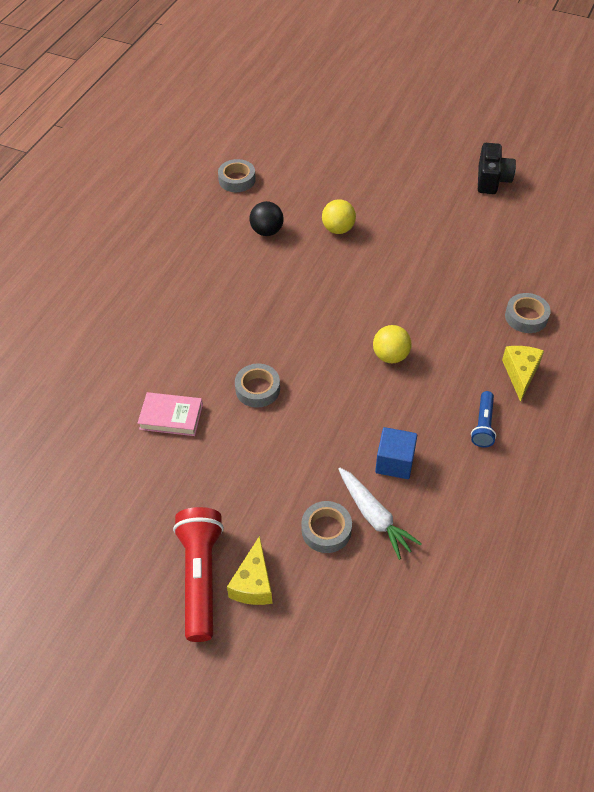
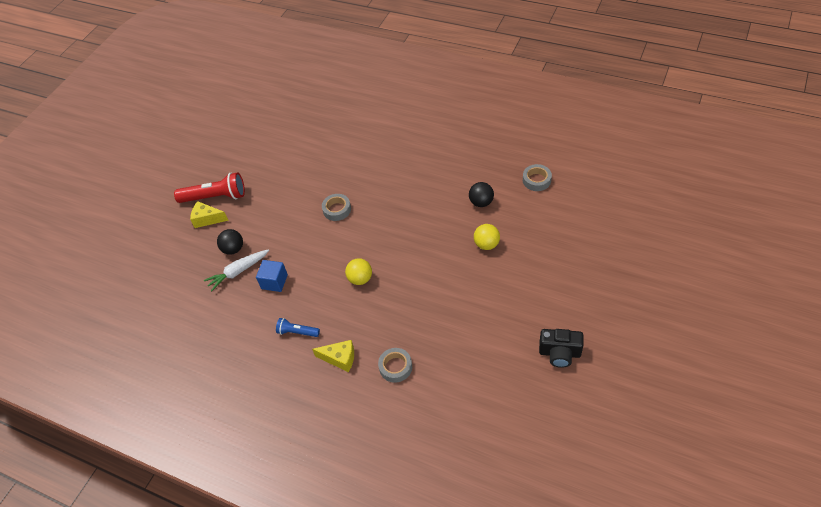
camera: 95 degrees right, 0 degrees up
(171, 417) = (319, 172): pink book -> none
(326, 530) = (233, 249): grey tape -> black ball

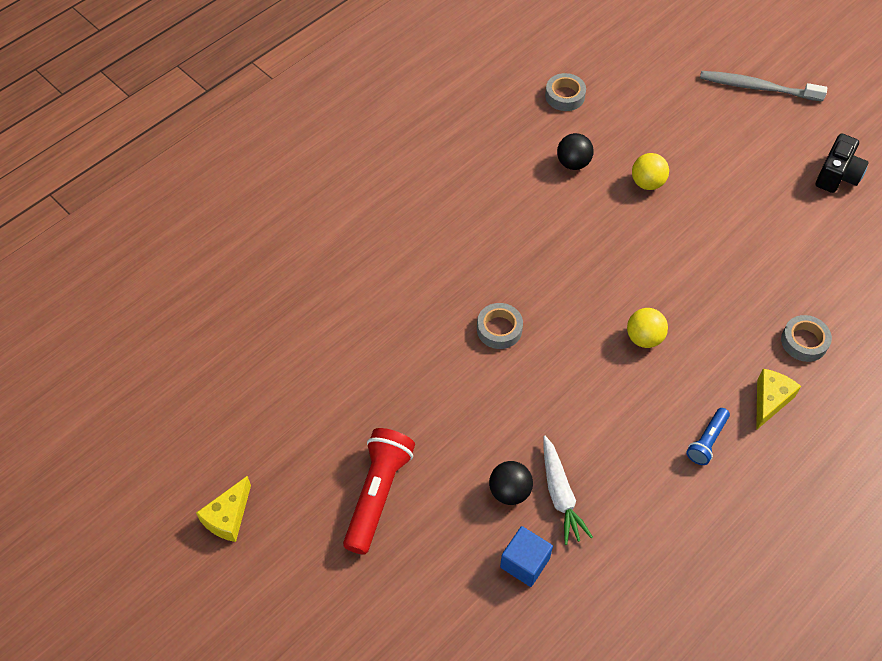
camera: 75 degrees left, 5 degrees up
(207, 219) = (423, 517): yellow cheese -> yellow cheese (228, 517)
(274, 282) = (602, 448): blue cube -> blue cube (525, 563)
(618, 281) = (757, 87): none -> grey toothbrush

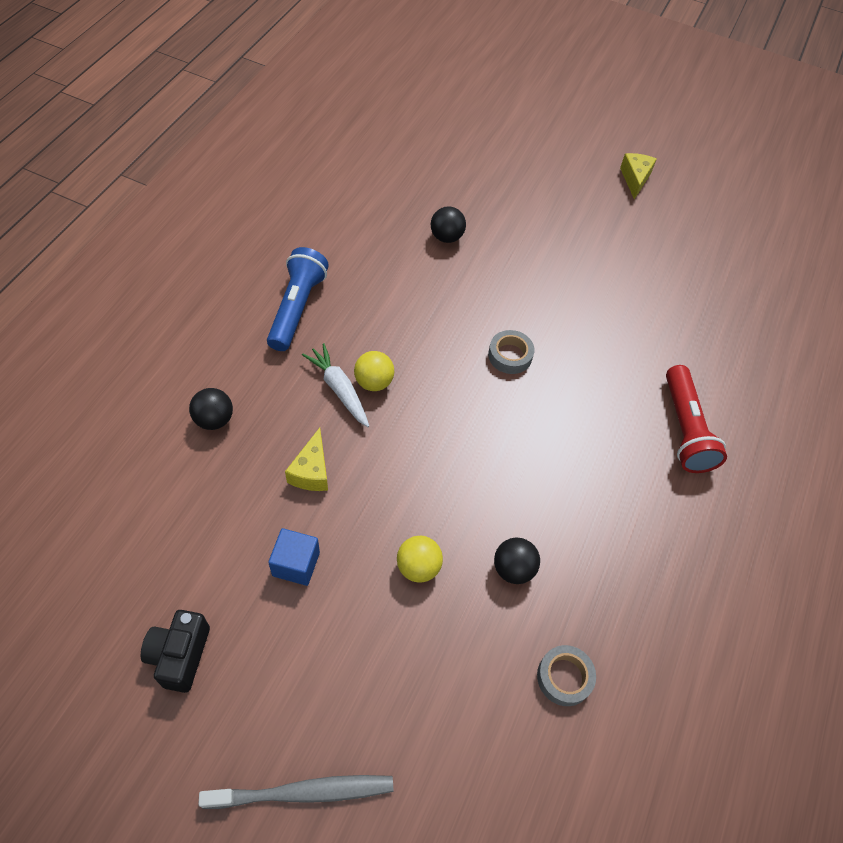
camera: 155 degrees right, 0 degrees up
(378, 494) = (542, 214): red flashlight -> red flashlight (685, 429)
(525, 563) = (417, 198): blue cube -> blue cube (296, 564)
(560, 495) = (407, 243): white carrot -> white carrot (339, 389)
(707, 441) = (297, 308): blue flashlight -> blue flashlight, size x1.84
(770, 401) = (244, 355): yellow cheese -> yellow cheese (311, 471)
(804, 341) = (214, 419): grey tape -> black ball

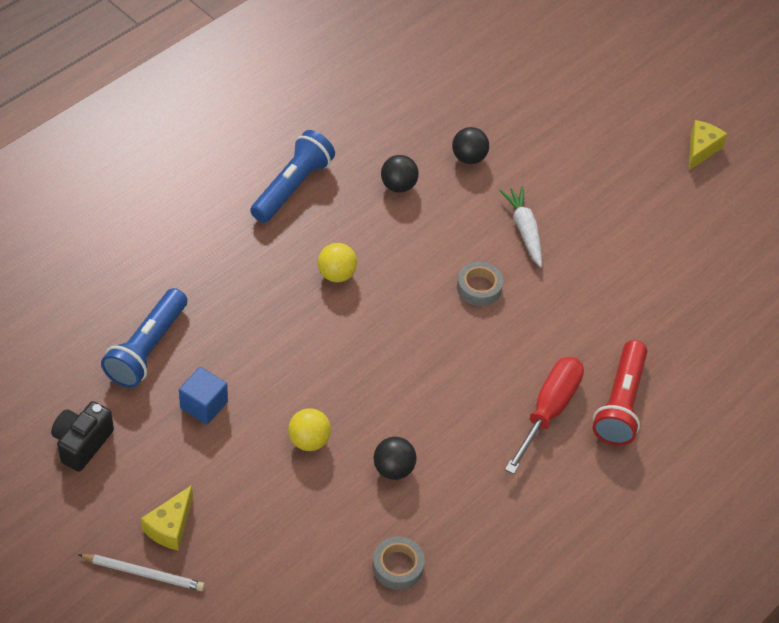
camera: 20 degrees right, 5 degrees down
(213, 520) = (147, 348): none -> blue flashlight
(214, 419) = (179, 265): black ball -> black ball (398, 186)
(304, 792) = (144, 573): grey toothbrush -> white pencil
(311, 471) = (247, 334): yellow cheese -> yellow cheese (170, 527)
(339, 389) = (301, 271): white carrot -> white carrot (524, 230)
(627, 457) = (548, 410): none -> red screwdriver

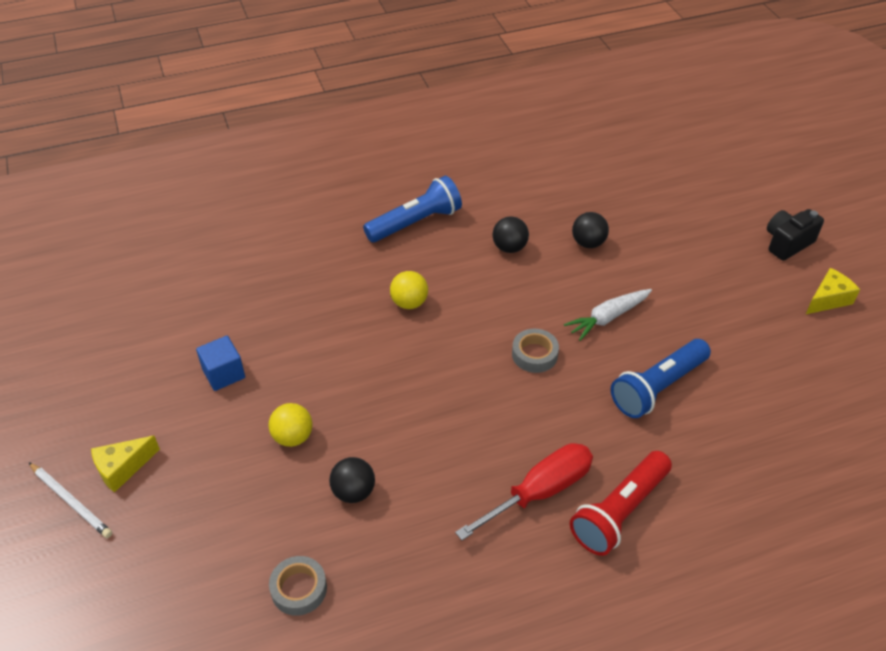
camera: 30 degrees right, 5 degrees down
(82, 443) = (103, 370): black camera -> black camera (787, 243)
(147, 348) = (210, 312): blue flashlight -> blue flashlight (658, 387)
(524, 230) = (607, 318): white carrot -> white carrot turned 135 degrees counterclockwise

